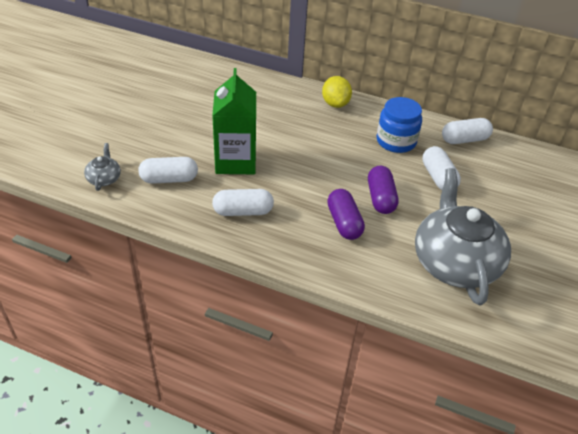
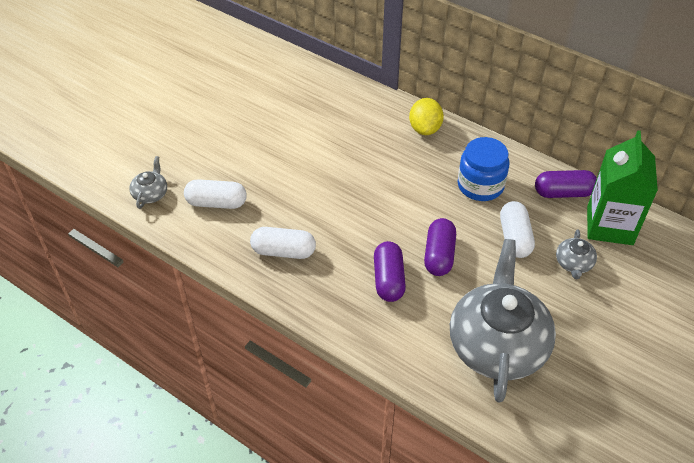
camera: 15 degrees right, 5 degrees up
(235, 161) = (292, 190): green carton -> green carton (609, 225)
(464, 140) = (563, 193): white capsule -> purple capsule
(493, 191) = (573, 263): none -> grey teapot

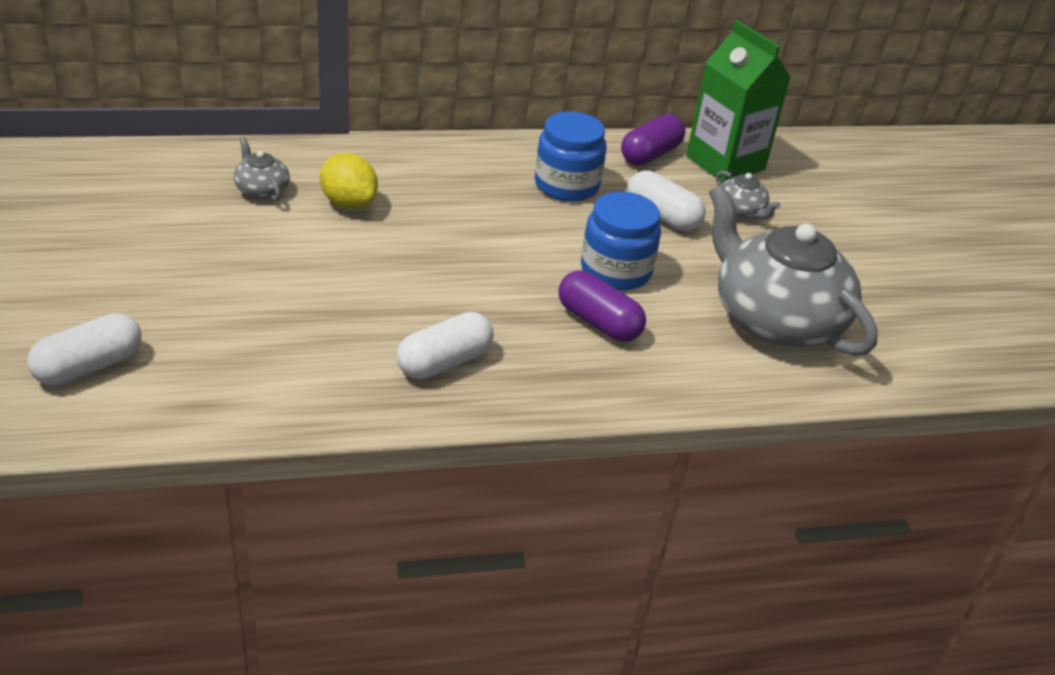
camera: 50 degrees left, 10 degrees down
(151, 194) = (166, 399): grey teapot -> grey teapot (262, 189)
(216, 203) = (282, 358): white capsule -> white capsule (89, 366)
(425, 129) = (436, 158): yellow lemon -> yellow lemon (348, 203)
(439, 255) = (616, 270): purple capsule -> blue jar

